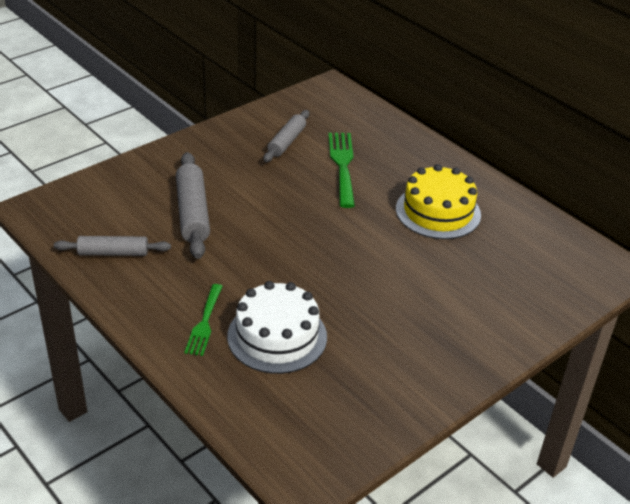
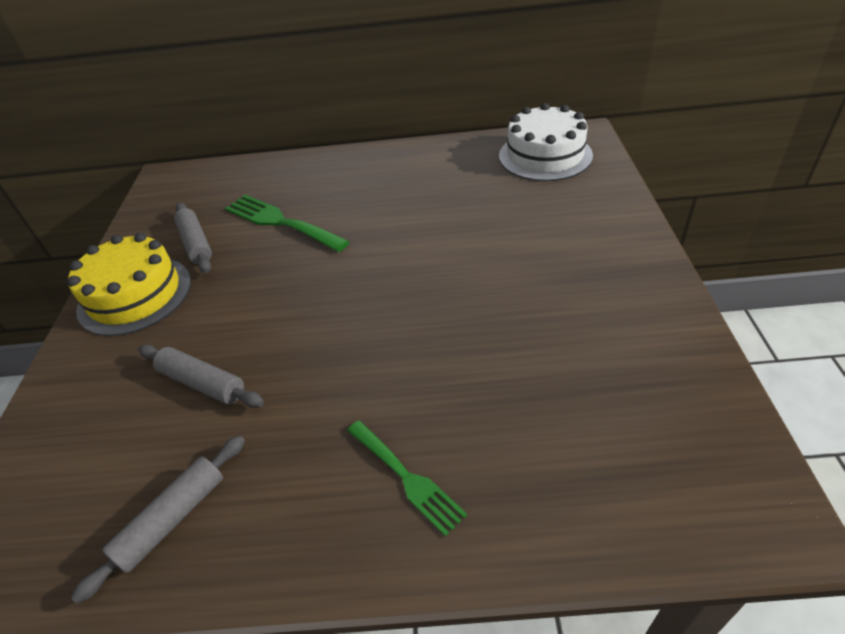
camera: 45 degrees left, 5 degrees up
(192, 213) = (202, 383): grey rolling pin -> grey rolling pin, size x0.66
(277, 336) = (491, 411): white cake -> white cake (545, 155)
(438, 212) = (415, 193): yellow cake -> yellow cake (135, 295)

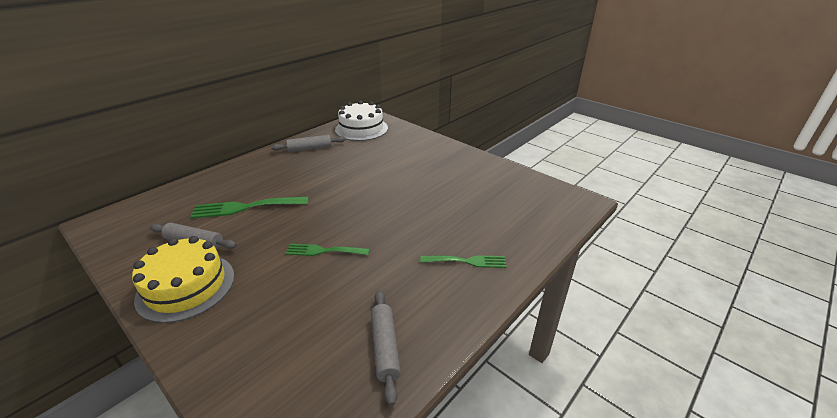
camera: 50 degrees left, 10 degrees down
(202, 383) = (311, 293): grey rolling pin -> grey rolling pin (310, 148)
(277, 332) = (323, 251): none -> green fork

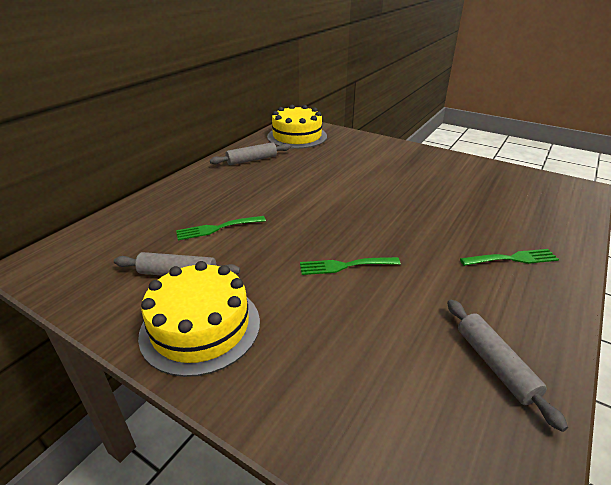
camera: 10 degrees left, 0 degrees up
(245, 207) = (217, 228): green fork -> green fork, size x0.65
(361, 129) = (297, 136): white cake -> yellow cake

